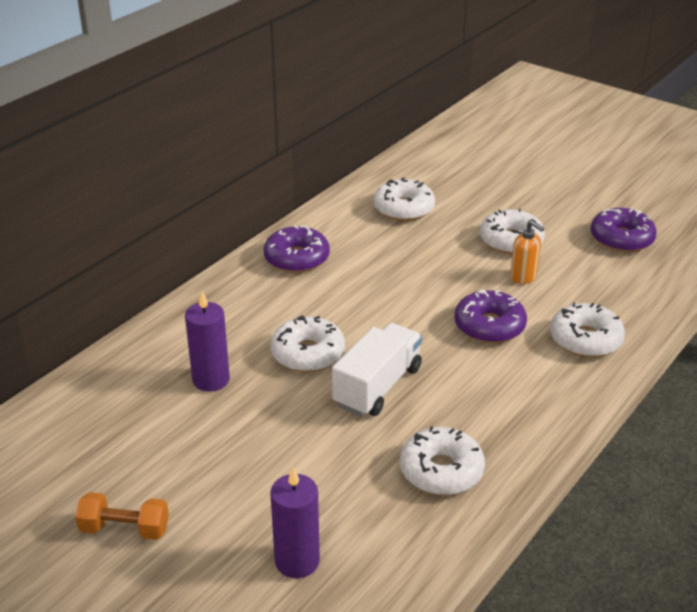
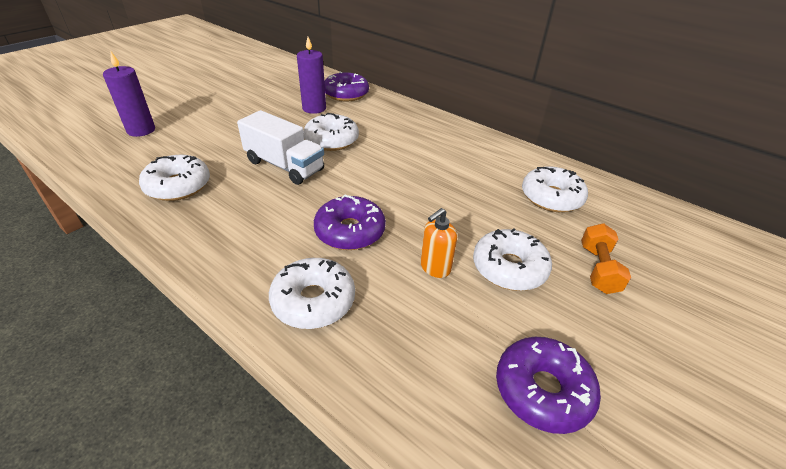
camera: 90 degrees right, 5 degrees up
(125, 529) = (203, 88): orange dumbbell -> orange dumbbell (598, 269)
(296, 258) = (454, 140): purple donut -> purple donut (346, 94)

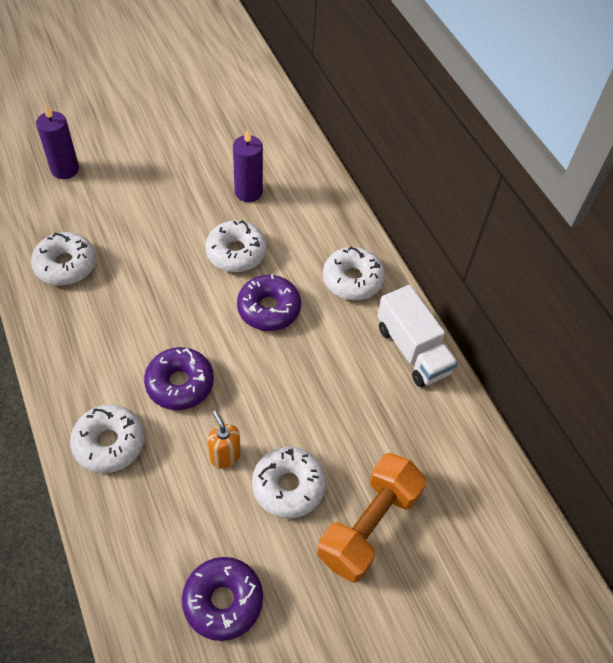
camera: 25 degrees right, 15 degrees up
(284, 166) = (170, 274): white truck -> white truck (412, 350)
(346, 94) = (299, 177): purple donut -> purple donut (269, 309)
(435, 267) = (225, 456): orange soap dispenser -> orange soap dispenser turned 75 degrees clockwise
(551, 197) = (402, 425): white donut -> white donut (352, 280)
(598, 269) = (369, 525): orange dumbbell -> orange dumbbell, size x1.72

